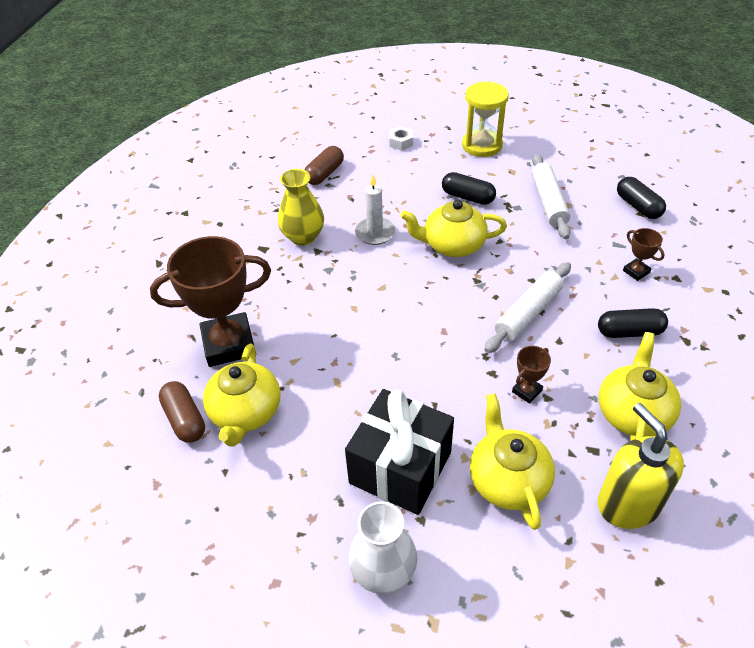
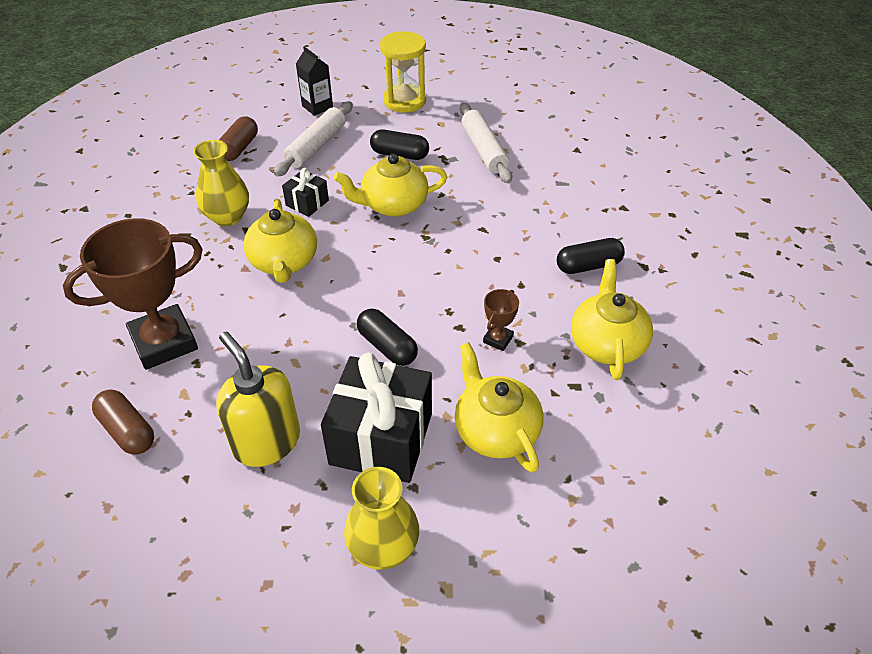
camera: 15 degrees left, 0 degrees up
(245, 413) = (198, 412): yellow teapot -> yellow teapot (284, 262)
(375, 233) = (307, 203): white candle -> black gift
(383, 571) = (383, 547): white vase -> yellow vase
(401, 142) = (317, 107): white nut -> black carton
(528, 313) = (484, 262): white rolling pin -> white rolling pin (316, 146)
(628, 503) = (618, 431): yellow soap dispenser -> yellow soap dispenser (266, 442)
(636, 271) = (583, 207): brown trophy -> none
(638, 206) = (573, 143): black capsule -> black capsule (387, 346)

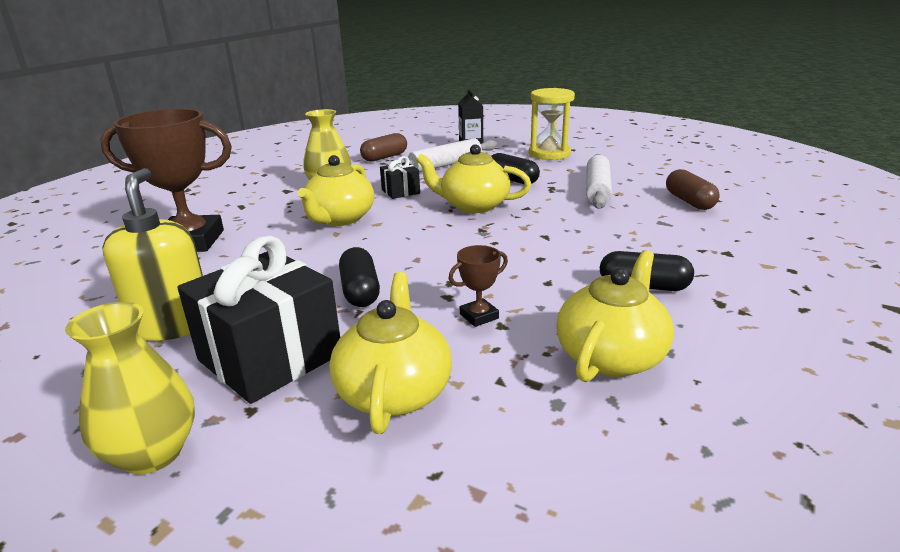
camera: 30 degrees right, 20 degrees down
(127, 431) = (89, 284): brown capsule -> brown capsule (689, 201)

